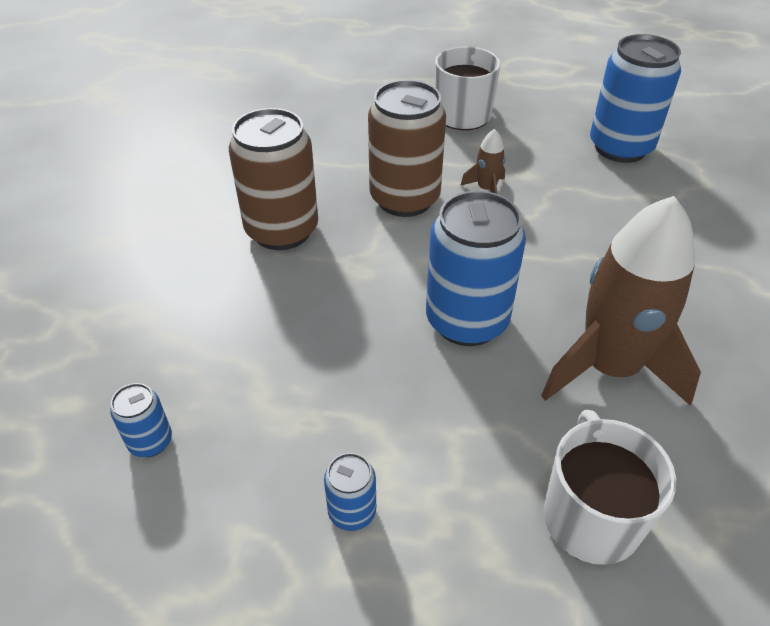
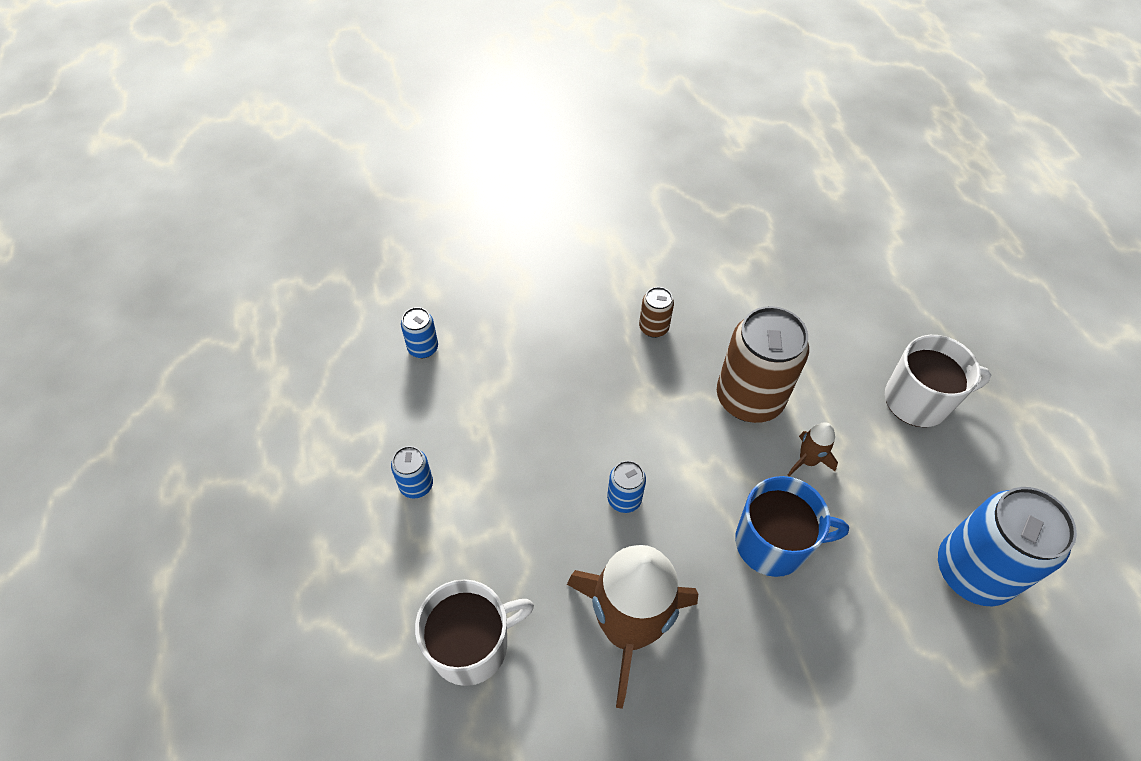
camera: 65 degrees right, 10 degrees up
(282, 230) = (653, 328): brown can -> brown can, size x0.46
(467, 321) = (624, 499): blue can -> blue can, size x0.46
(556, 238) = (773, 543): none -> blue mug

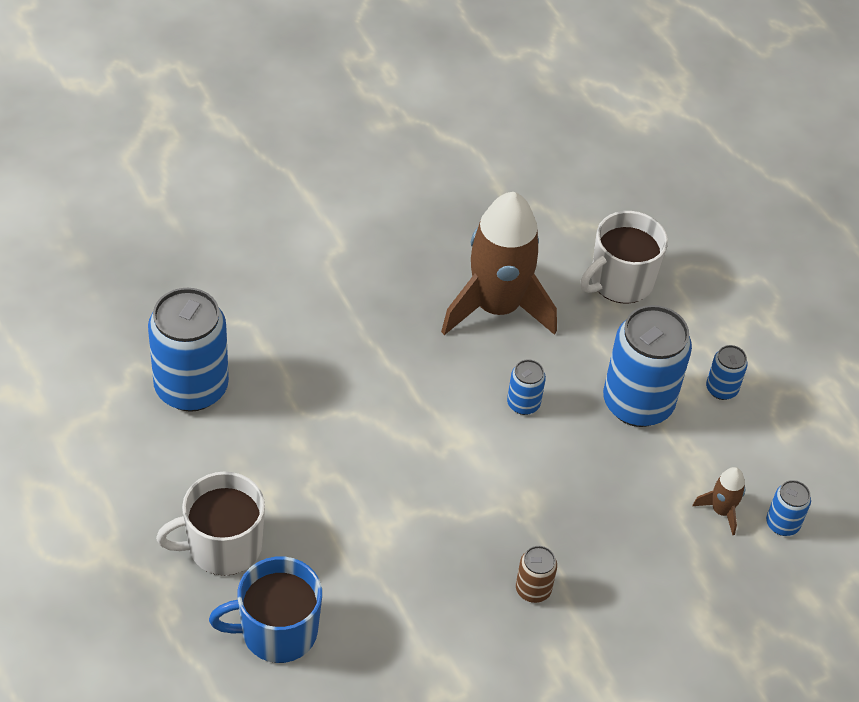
camera: 165 degrees right, 5 degrees down
(508, 482) = (637, 403): none -> blue can
(749, 398) = (412, 520): brown can -> none
(773, 543) = (377, 386): blue mug -> blue mug (277, 631)
(807, 460) = (346, 464): brown rocket -> brown rocket (721, 511)

